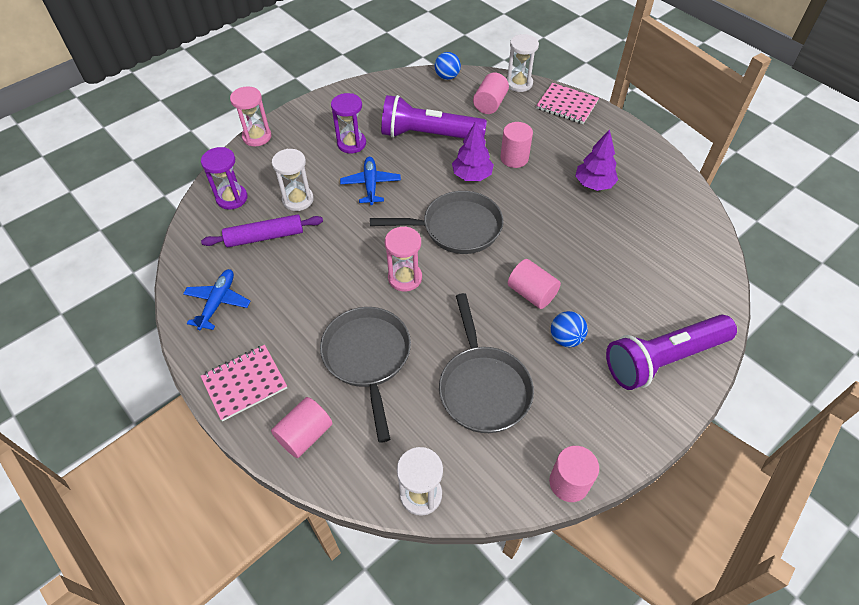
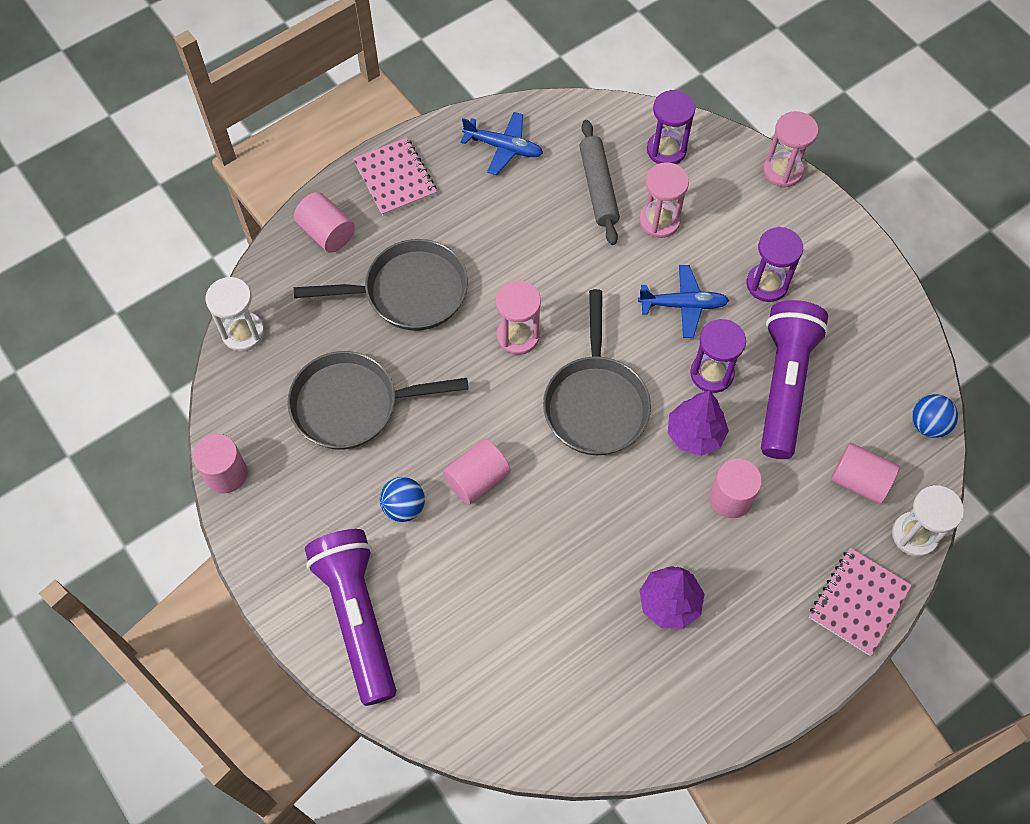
camera: 95 degrees right, 10 degrees up
(265, 237) = (598, 188): purple rolling pin -> grey rolling pin
(298, 200) = (659, 221): white hourglass -> pink hourglass
(424, 169) = (711, 373): none -> purple hourglass

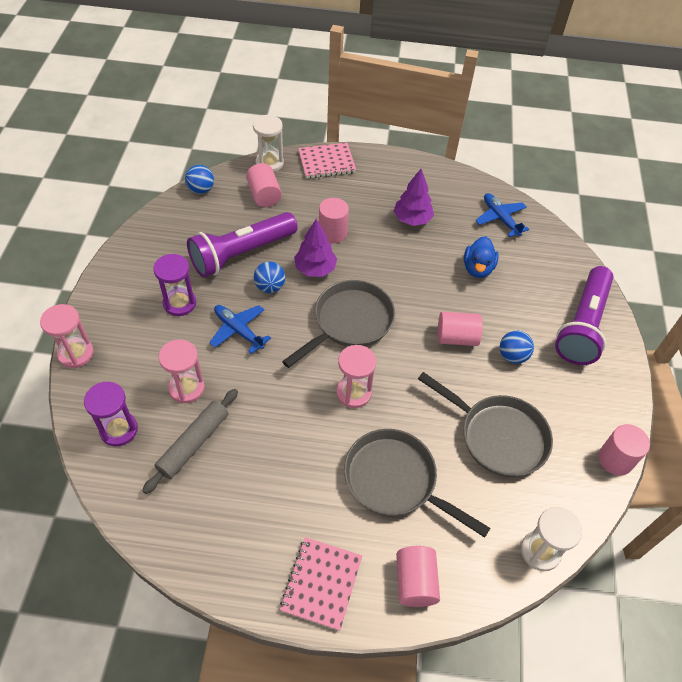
camera: 140 degrees left, 10 degrees down
(504, 147) = (217, 535): blue plane -> blue plane (500, 218)
(532, 595) = (477, 268): none -> blue duck
(711, 373) = (270, 287): purple hourglass -> blue ball

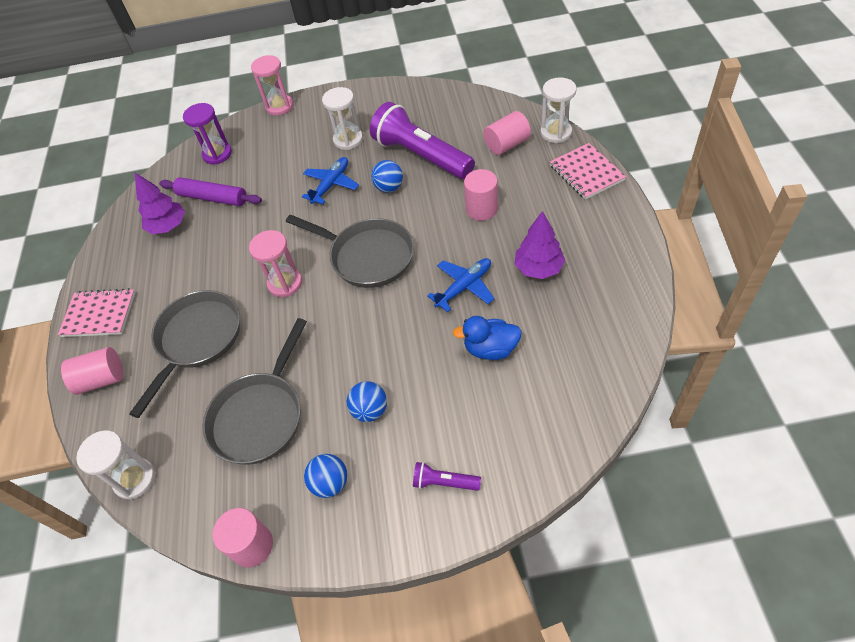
camera: 85 degrees right, 0 degrees up
(179, 303) = (348, 140): purple hourglass -> white hourglass
(186, 388) = (263, 175): pink hourglass -> none
(194, 443) = (213, 198): grey rolling pin -> purple rolling pin
(201, 190) = (489, 103): blue ball -> blue ball (330, 483)
(315, 269) = (425, 211): purple tree -> purple tree (168, 226)
(456, 337) = (378, 350): pink cylinder -> none
(500, 218) = (590, 355): blue plane -> blue plane (464, 287)
(582, 325) = (444, 482): purple flashlight -> purple flashlight, size x0.43

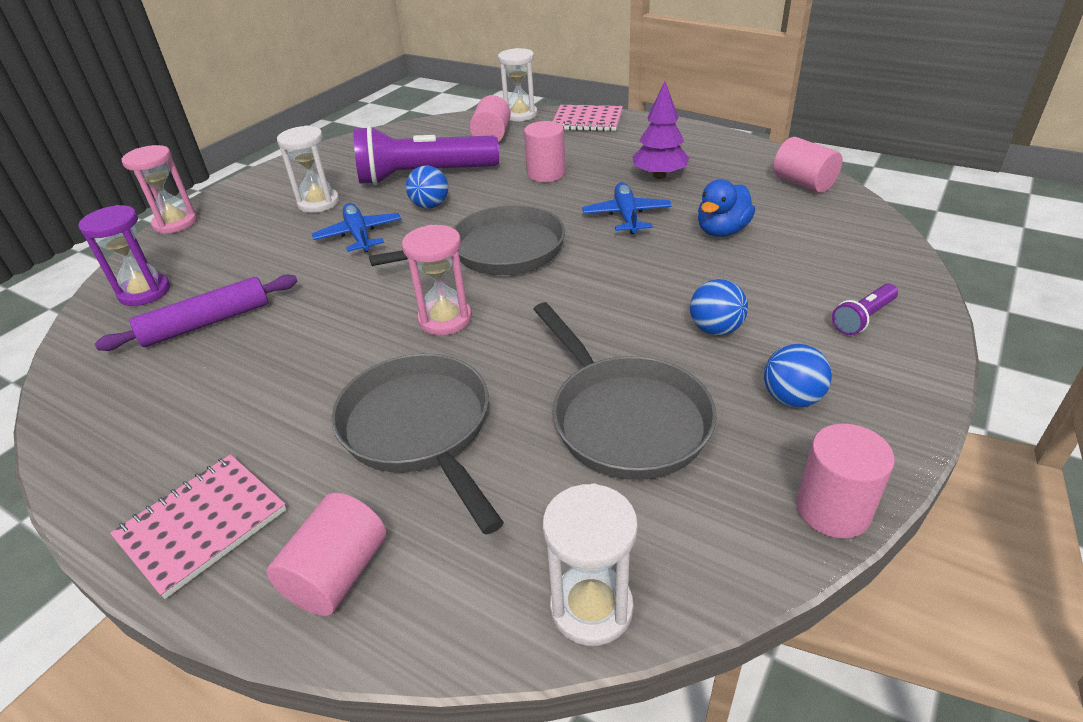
camera: 55 degrees left, 15 degrees down
(168, 226) = (175, 380): purple tree -> none
(611, 358) = (803, 183): none -> pink cylinder

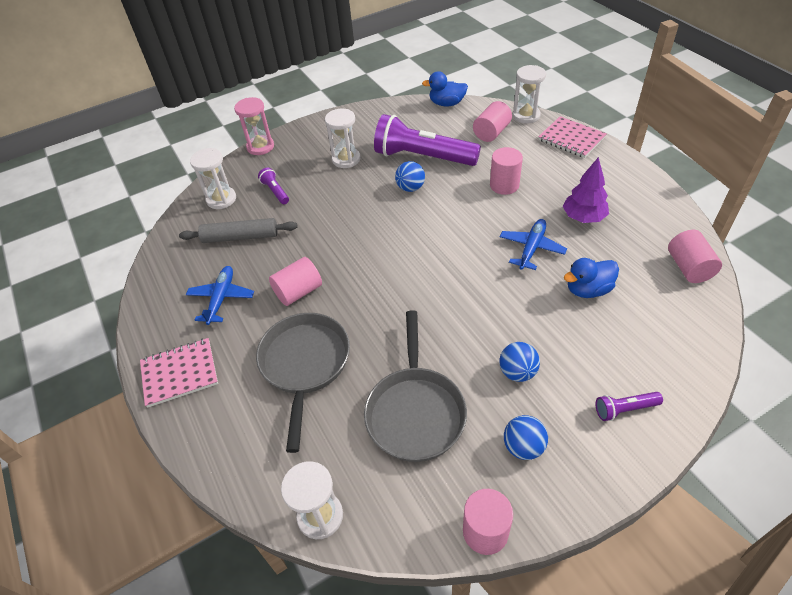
camera: 30 degrees right, 10 degrees up
(145, 292) = (221, 199): purple hourglass -> white hourglass
(207, 323) = (240, 237): purple rolling pin -> grey rolling pin
(232, 260) = (275, 191): none -> purple flashlight
(338, 574) = (221, 433): pink cylinder -> pink cylinder (298, 292)
(359, 235) = (354, 198): blue plane -> blue plane (221, 298)
(416, 126) = (446, 103): none -> blue duck
(445, 319) = (363, 290): pink hourglass -> none
(499, 251) = (428, 247): grey pan -> none

